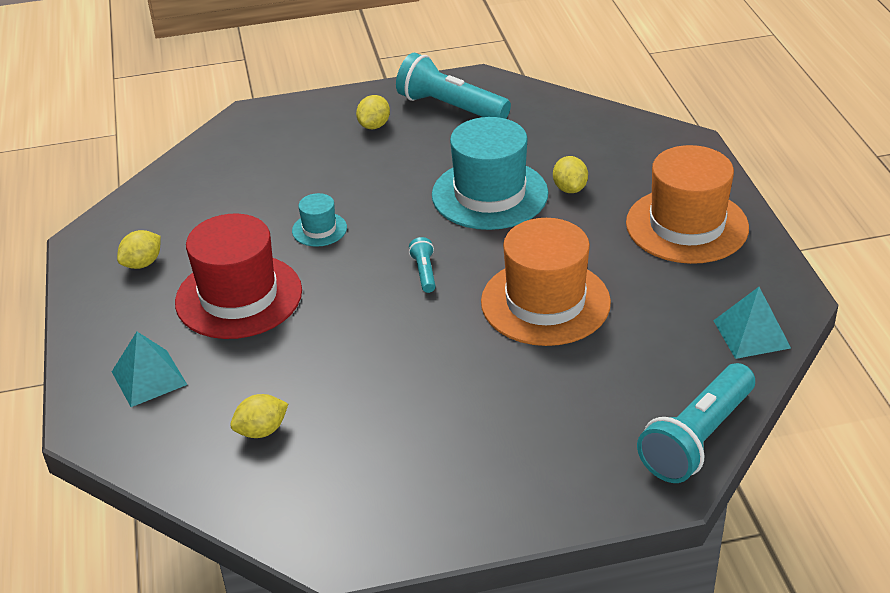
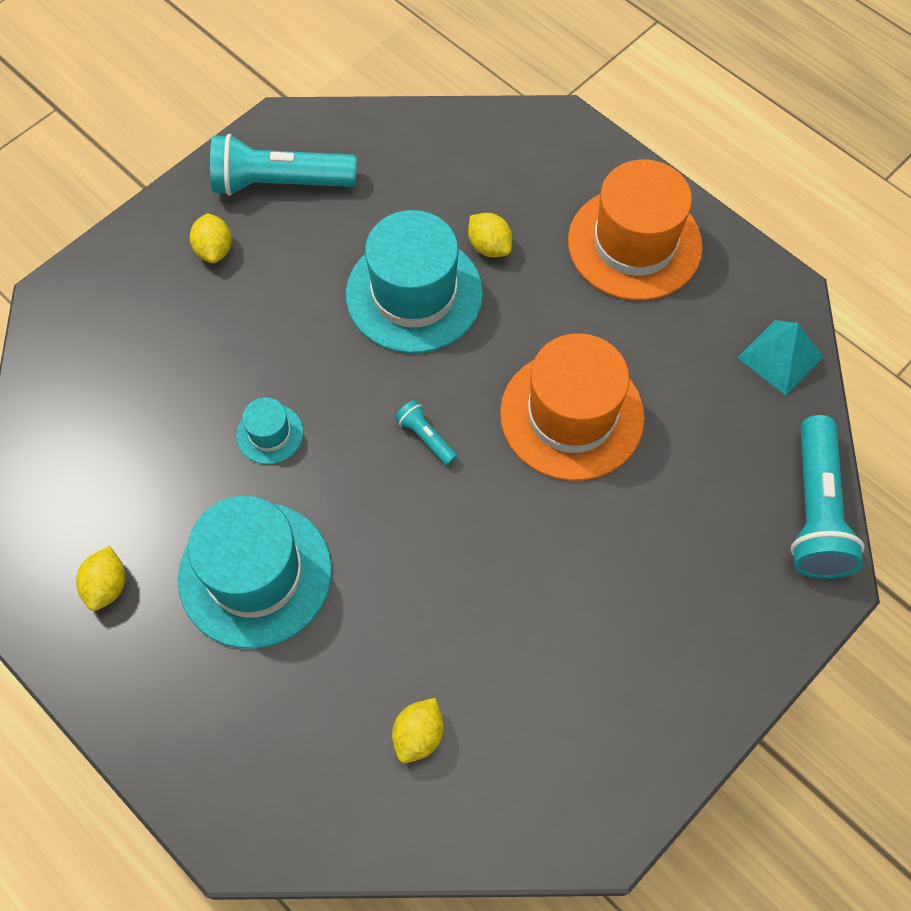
camera: 35 degrees left, 25 degrees up
(149, 378) = (246, 737): turquoise pyramid -> none
(239, 296) = (255, 574): red hat -> turquoise hat

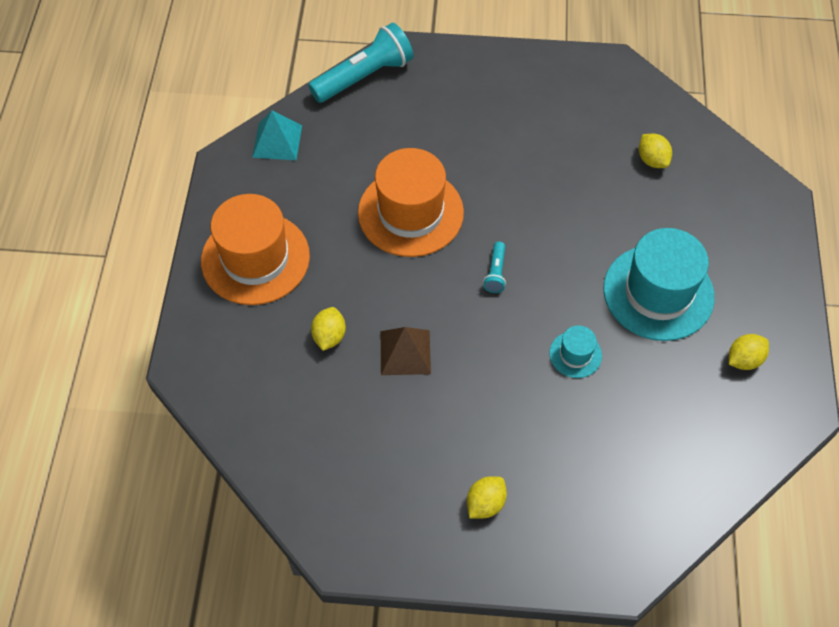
camera: 130 degrees left, 5 degrees down
(280, 183) = (392, 509): turquoise flashlight -> none
(414, 294) = (405, 352): turquoise hat -> brown pyramid
(418, 735) = (652, 160): yellow lemon -> yellow lemon turned 75 degrees clockwise

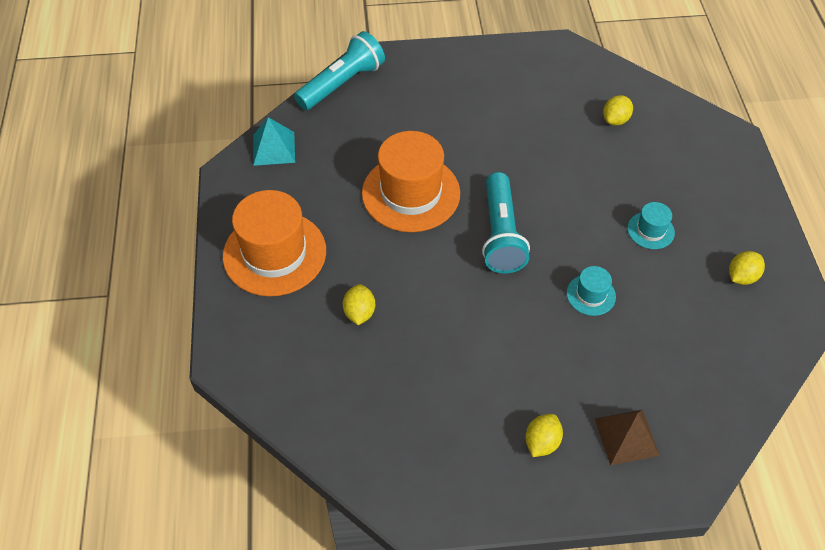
camera: 10 degrees left, 5 degrees down
(405, 352) = (434, 316): brown pyramid -> brown pyramid (626, 436)
(495, 273) = (500, 234): turquoise flashlight -> turquoise flashlight, size x2.18
(652, 160) = (615, 120): yellow lemon -> yellow lemon turned 75 degrees clockwise
(658, 292) = (650, 230): turquoise hat -> turquoise hat, size x0.46

